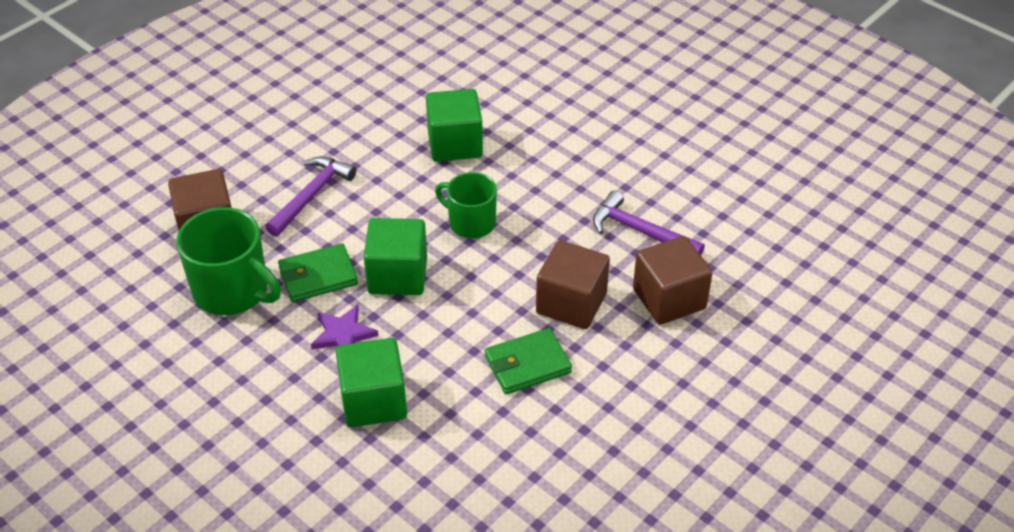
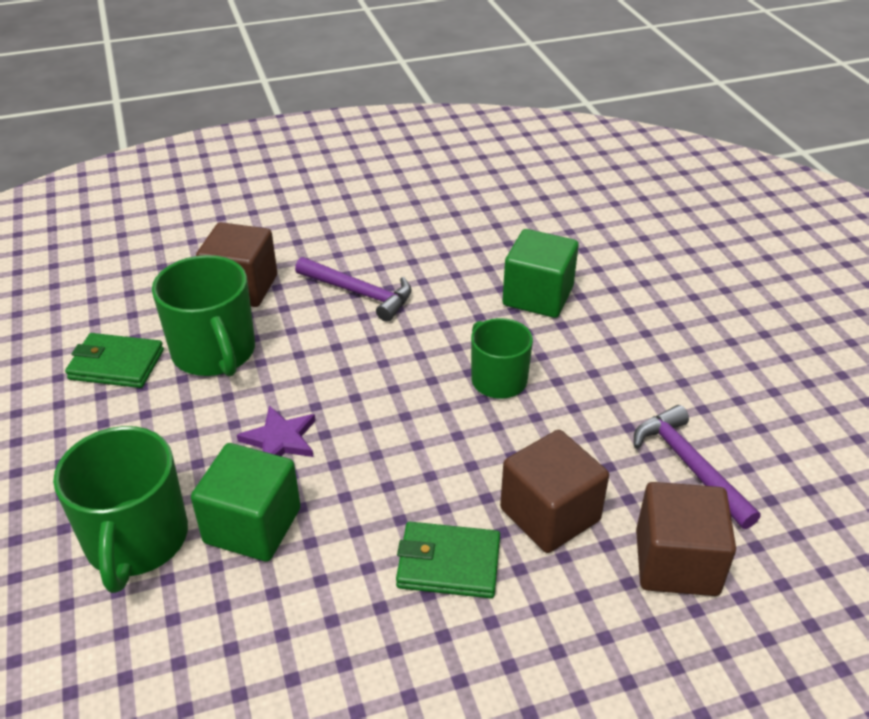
camera: 30 degrees right, 5 degrees down
(297, 449) = (136, 541): none -> green mug
(312, 195) = (359, 293): purple hammer -> purple hammer turned 60 degrees clockwise
(318, 276) = (303, 371): green wallet -> green wallet (116, 364)
(397, 275) = (381, 403): green cube -> none

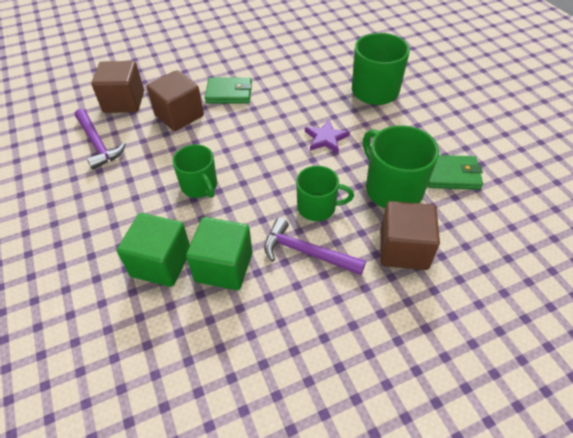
camera: 175 degrees right, 10 degrees up
(252, 525) = (323, 99): green cube -> green cube (224, 267)
(330, 338) = (317, 207): none -> green mug

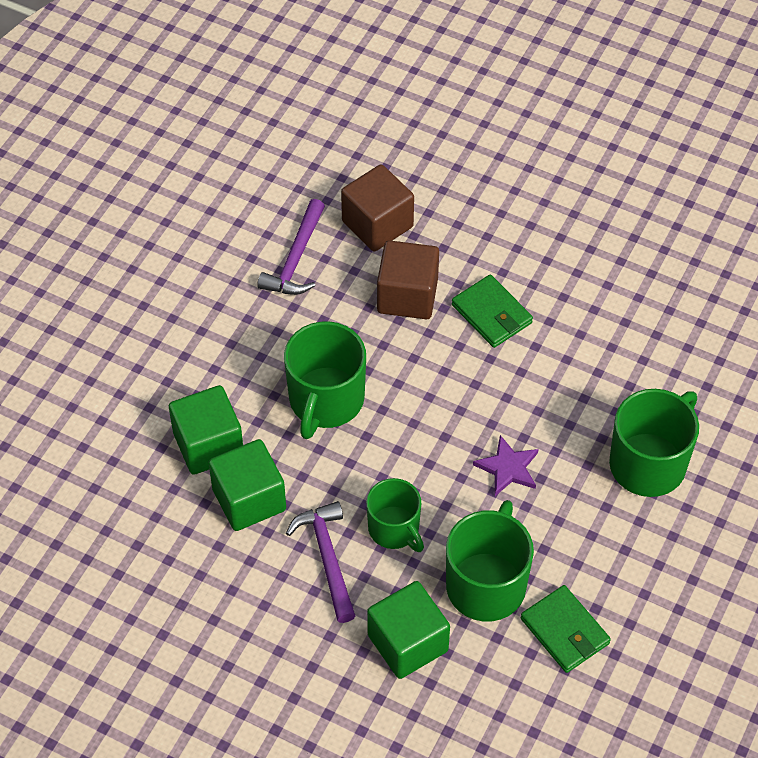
camera: 50 degrees right, 5 degrees up
(200, 186) = (325, 400): green mug -> green mug, size x1.54
(403, 249) = (407, 643): brown cube -> green cube

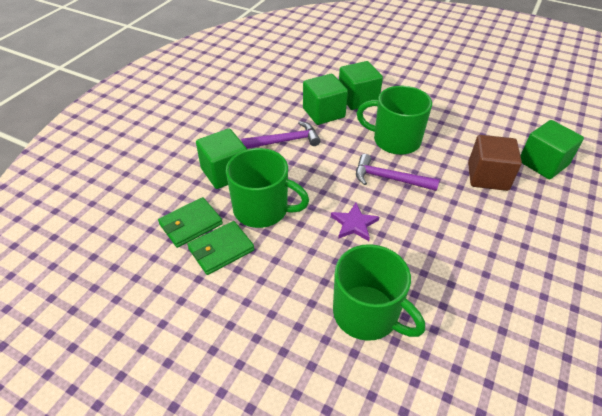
camera: 90 degrees right, 10 degrees down
(295, 259) = (498, 128): purple hammer -> purple hammer (389, 178)
(377, 224) = (543, 163): brown cube -> green cube
(394, 529) = (304, 168): green mug -> none
(491, 314) = (487, 220): green wallet -> green wallet (191, 224)

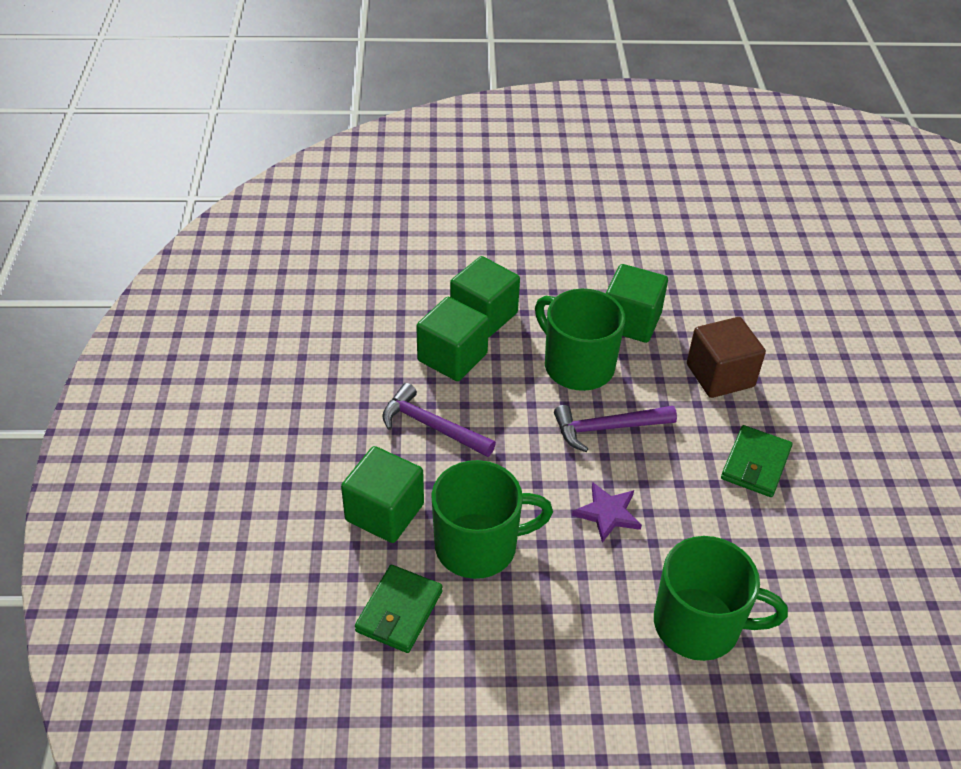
camera: 30 degrees left, 0 degrees up
(221, 249) = (468, 627): green wallet -> green wallet (755, 464)
(285, 141) = (432, 426): purple hammer -> purple hammer turned 105 degrees counterclockwise
(395, 140) = (577, 365): green mug -> green mug turned 60 degrees clockwise
(543, 163) = (770, 329): green cube -> green cube (631, 321)

